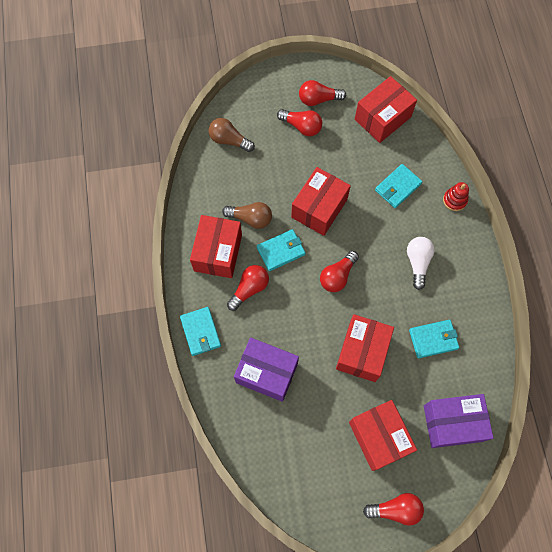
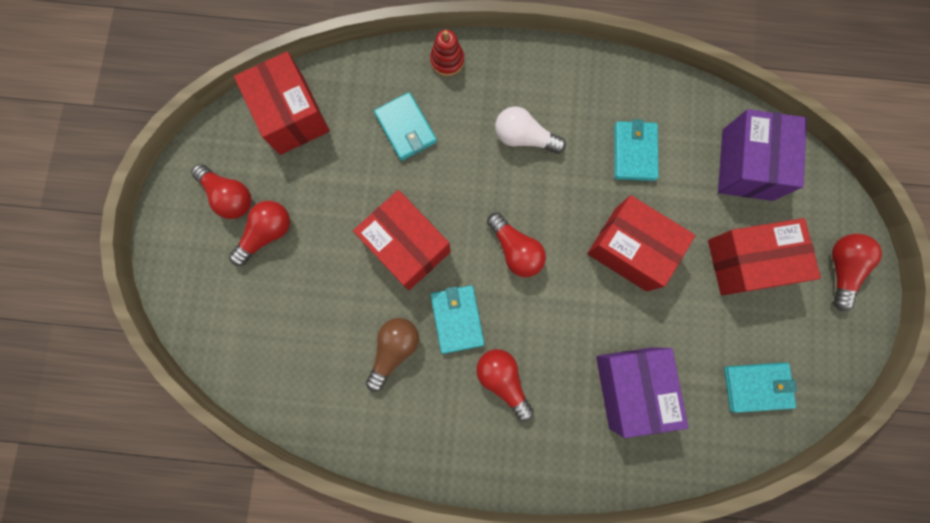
camera: 75 degrees left, 10 degrees up
(200, 332) = (550, 469): turquoise wallet -> turquoise wallet (757, 386)
(218, 253) = (434, 413): red box -> none
(229, 140) = (254, 349): brown light bulb -> none
(266, 373) = (631, 387): purple box -> purple box turned 45 degrees counterclockwise
(318, 99) = (229, 196): red light bulb -> red light bulb turned 60 degrees counterclockwise

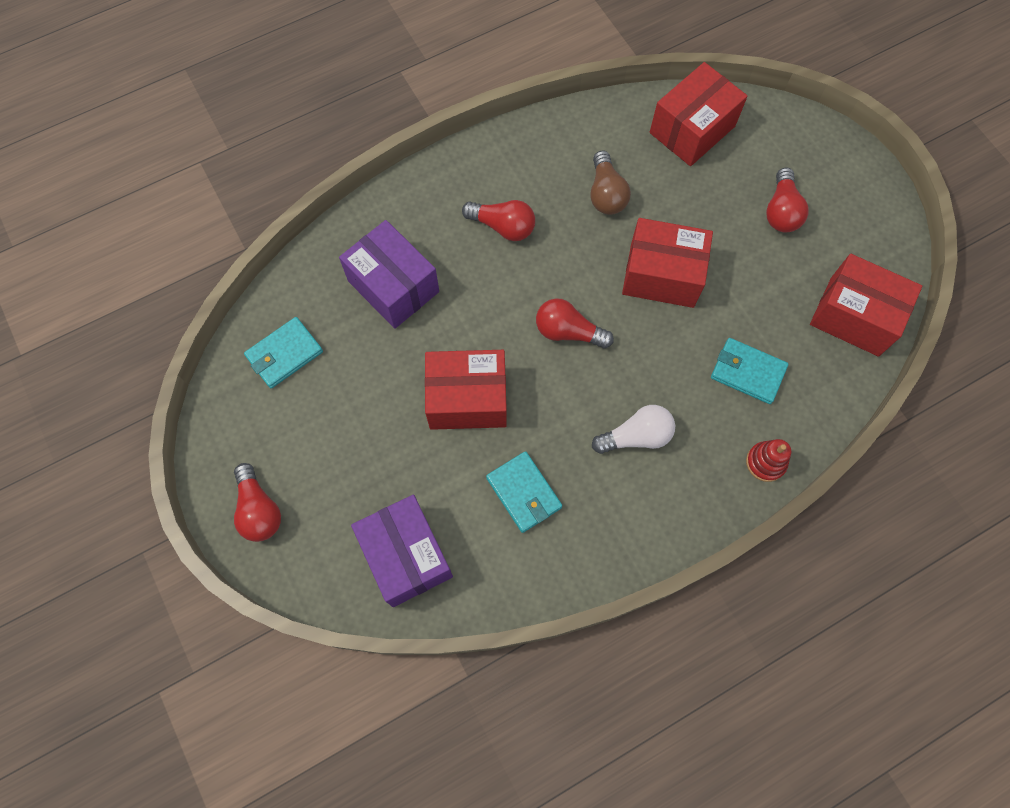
camera: 145 degrees right, 10 degrees down
(229, 196) = (838, 219): red light bulb -> none
(457, 319) = (574, 247): turquoise wallet -> none
(747, 262) = (352, 458): red box -> red box (692, 129)

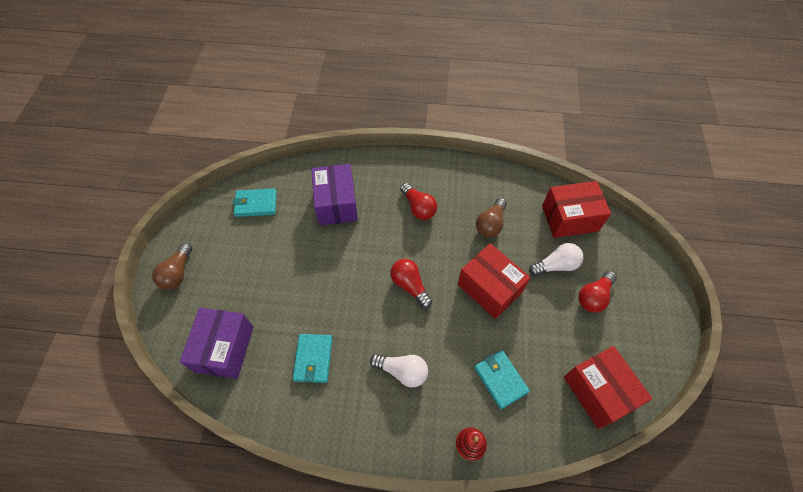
camera: 35 degrees right, 10 degrees down
(259, 510) = (177, 273): red light bulb -> brown light bulb
(467, 399) = (326, 286): red box -> none
(716, 199) = (556, 265): none -> white light bulb

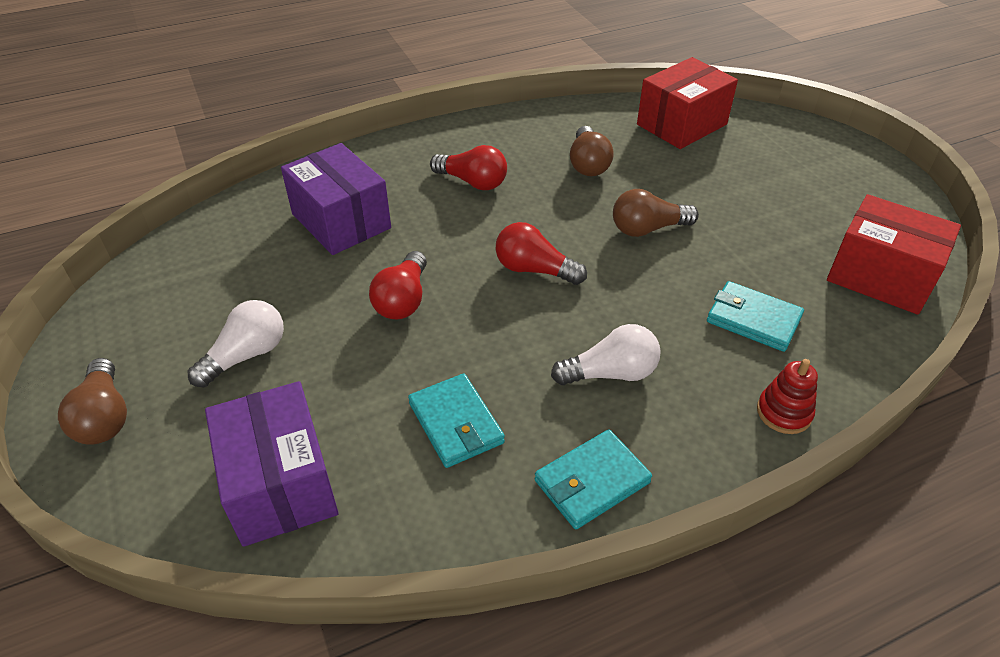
camera: 30 degrees left, 15 degrees down
(256, 204) = (198, 269): turquoise wallet -> turquoise wallet (591, 482)
(489, 288) = (647, 229): red box -> brown light bulb
(556, 265) = (709, 174): white light bulb -> white light bulb (246, 355)
(594, 296) = (782, 186): red light bulb -> red light bulb (403, 300)

